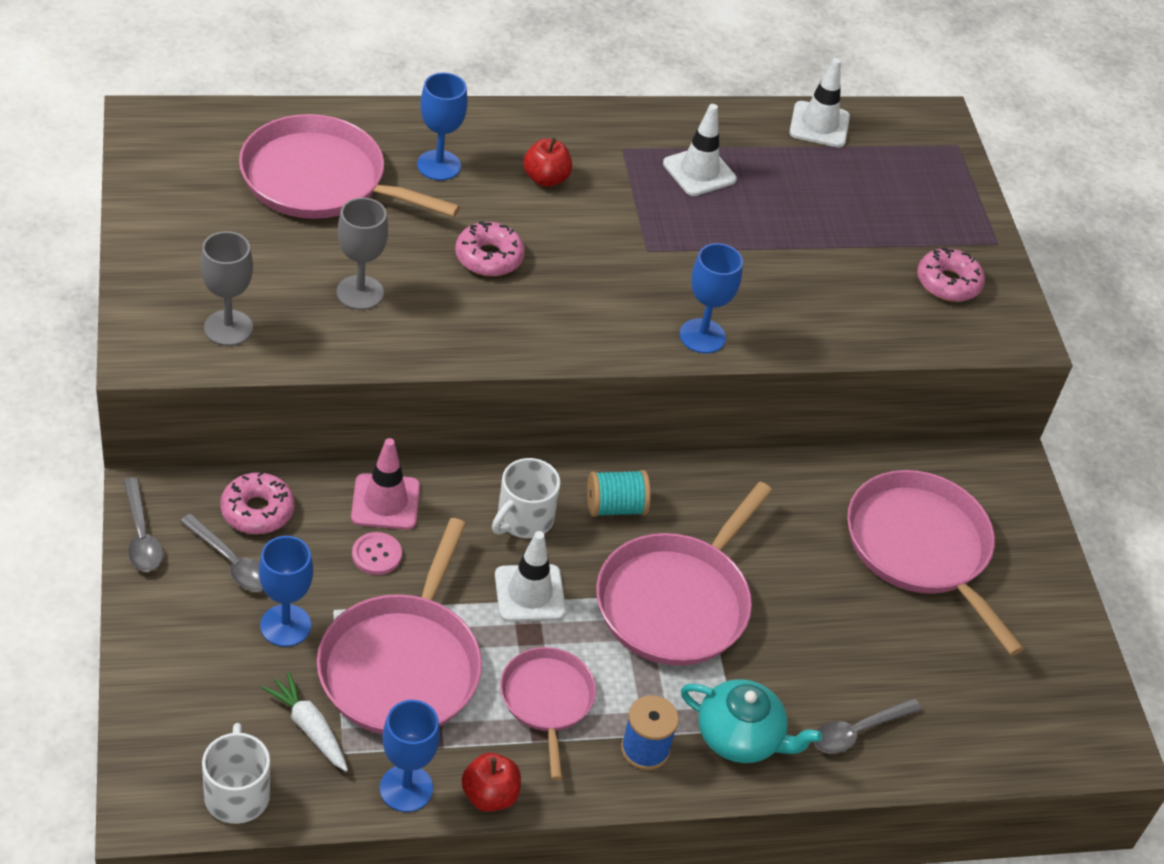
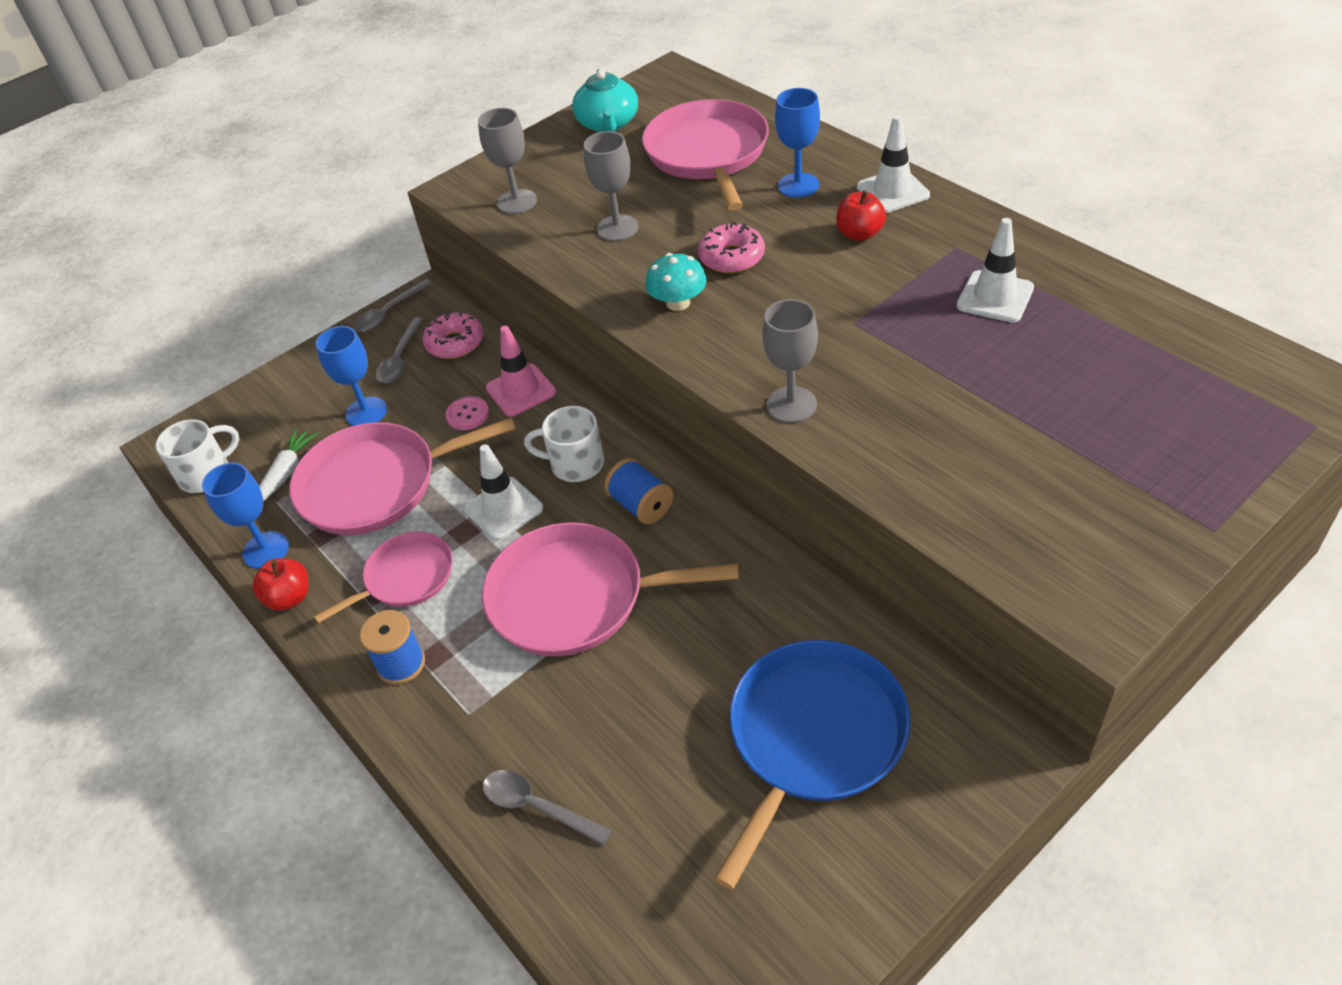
camera: 70 degrees right, 0 degrees up
(511, 320) = (678, 303): none -> turquoise mushroom
(615, 507) = (641, 505): turquoise spool -> blue spool
(702, 336) = (791, 405): blue goblet -> grey goblet
(740, 737) = (462, 721): turquoise teapot -> turquoise teapot (608, 124)
(819, 125) = (1178, 326): white traffic cone -> white traffic cone (892, 191)
(921, 548) = (813, 738): pink pan -> blue pan
(948, 283) = (1093, 522): pink donut -> none

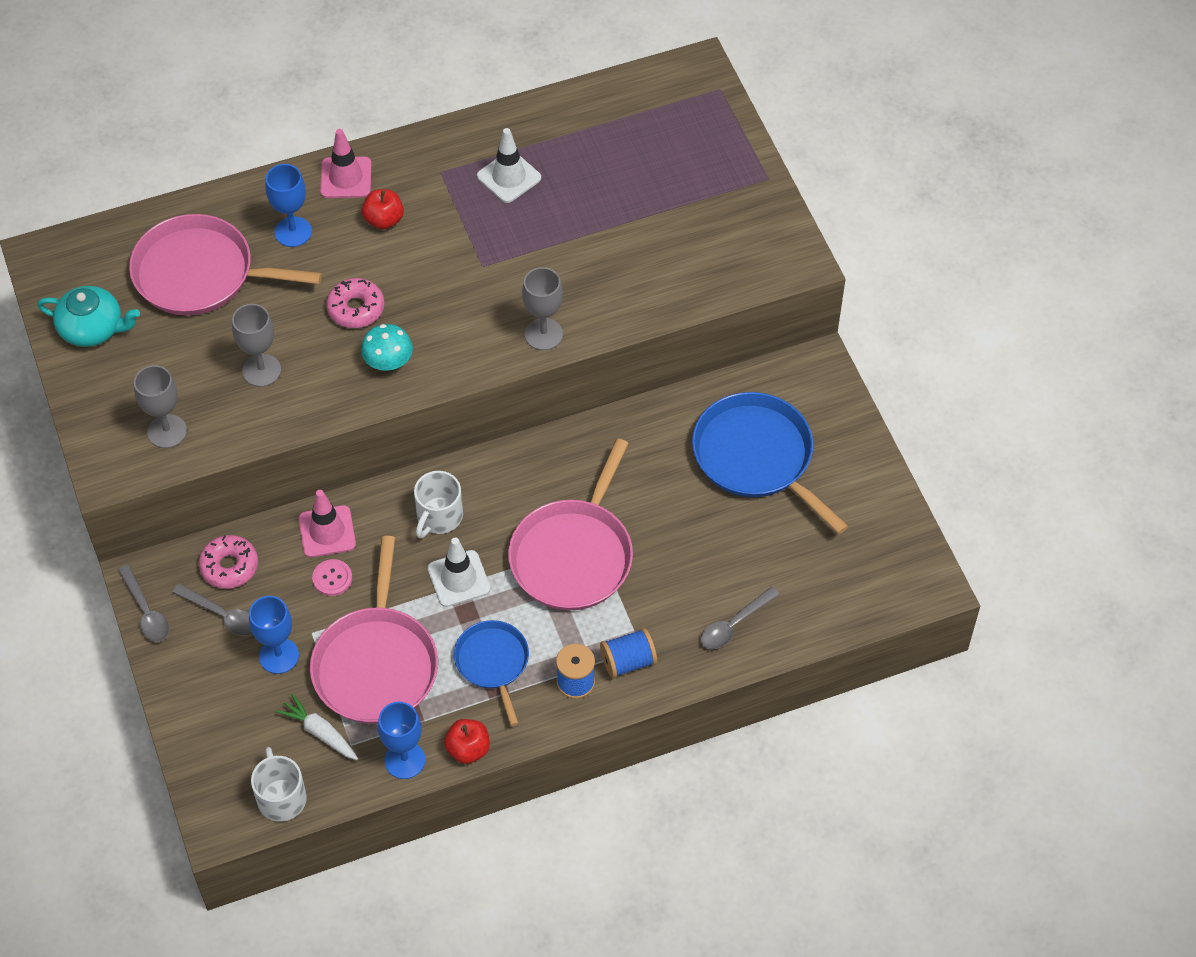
camera: 75 degrees left, 10 degrees up
(405, 578) = (493, 663): pink pan -> blue pan
(641, 505) = (508, 487): blue spool -> blue spool (628, 661)
(892, 191) = (346, 178): white traffic cone -> pink traffic cone

